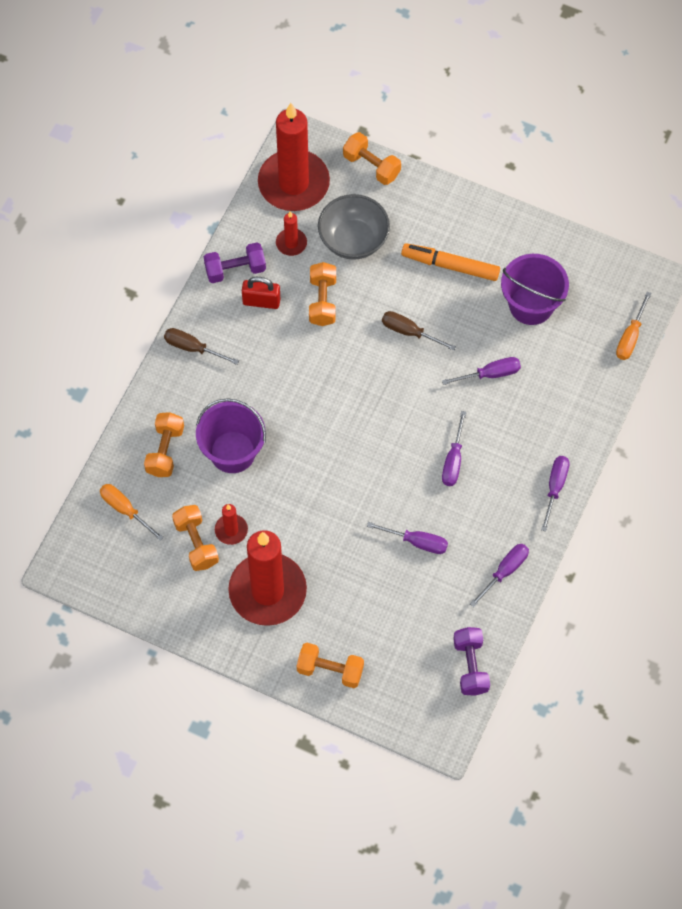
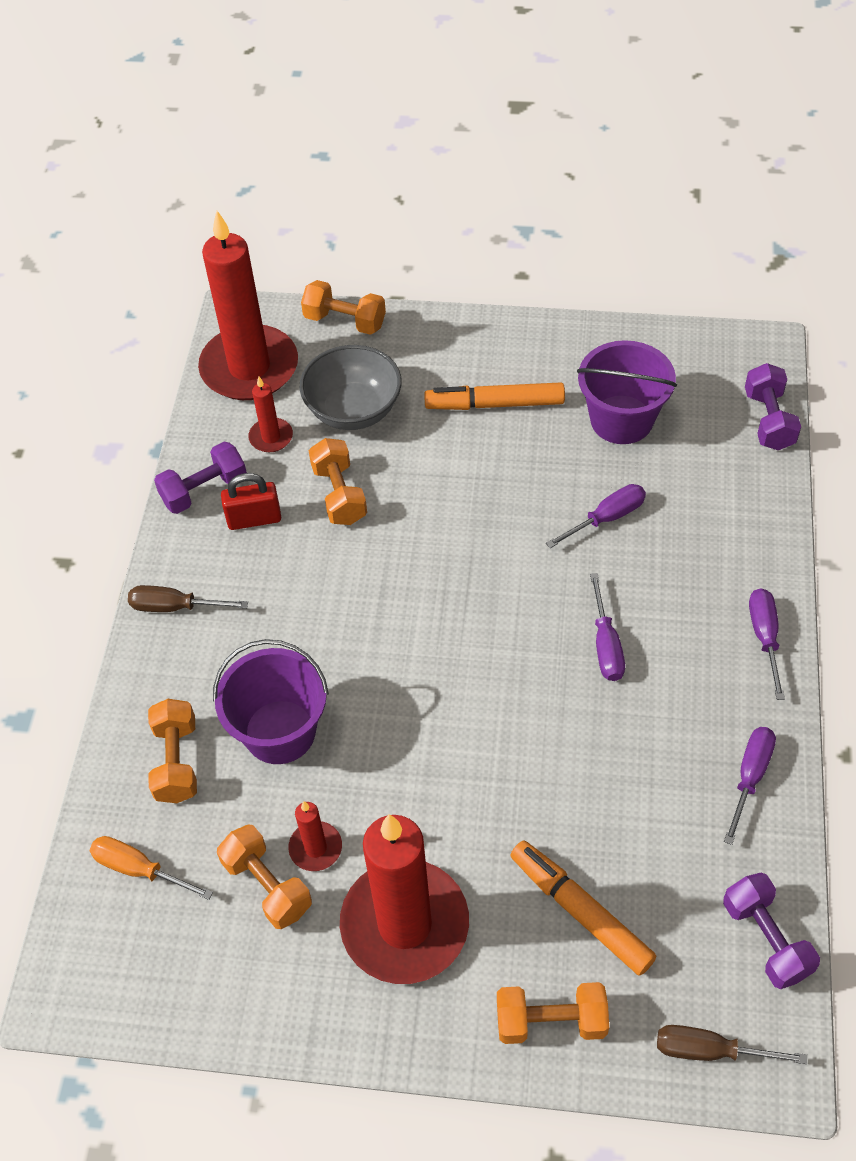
camera: 15 degrees left, 10 degrees down
(371, 616) = (580, 911): none -> orange marker
(409, 332) = (473, 498): brown screwdriver -> brown screwdriver (709, 1050)
(417, 542) = (603, 775): purple screwdriver -> none
(630, 337) = (769, 420): orange screwdriver -> purple dumbbell

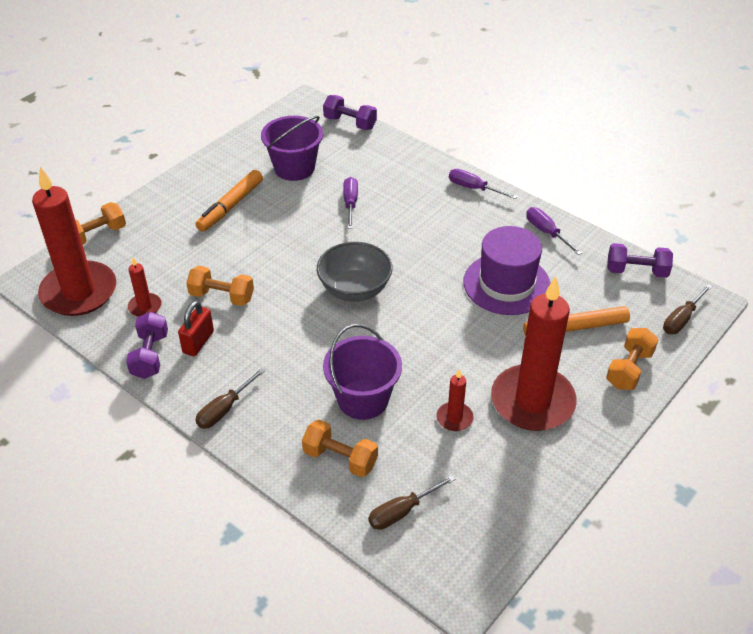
camera: 60 degrees left, 10 degrees down
(139, 869) = (401, 512): orange screwdriver -> brown screwdriver
(267, 885) = (462, 452): orange dumbbell -> none
(353, 410) = (167, 262): grey bowl -> grey bowl (355, 289)
(600, 781) = (506, 284): none -> purple hat
(606, 645) = (428, 242): purple screwdriver -> none

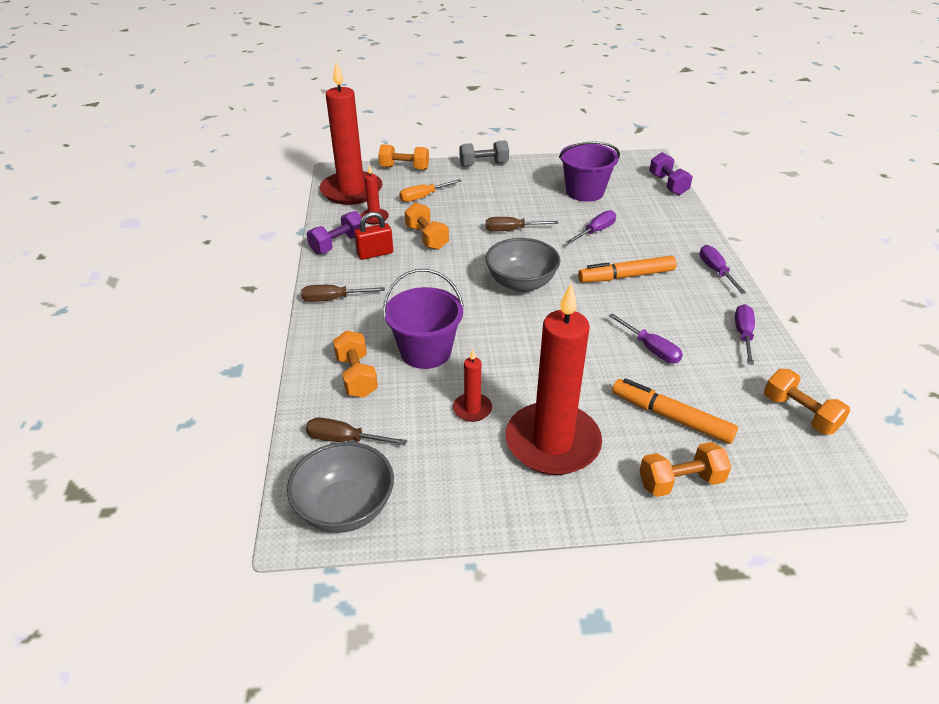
camera: 45 degrees right, 5 degrees down
(160, 256) = (423, 197): none -> orange screwdriver
(169, 187) = (484, 164): none -> grey dumbbell
(231, 206) = (507, 192): orange marker -> orange marker (626, 276)
(470, 556) = (345, 508): none -> grey bowl
(506, 284) = (651, 349): purple hat -> purple screwdriver
(636, 271) = (799, 414): purple dumbbell -> orange dumbbell
(681, 319) = (798, 481): brown screwdriver -> brown screwdriver (512, 230)

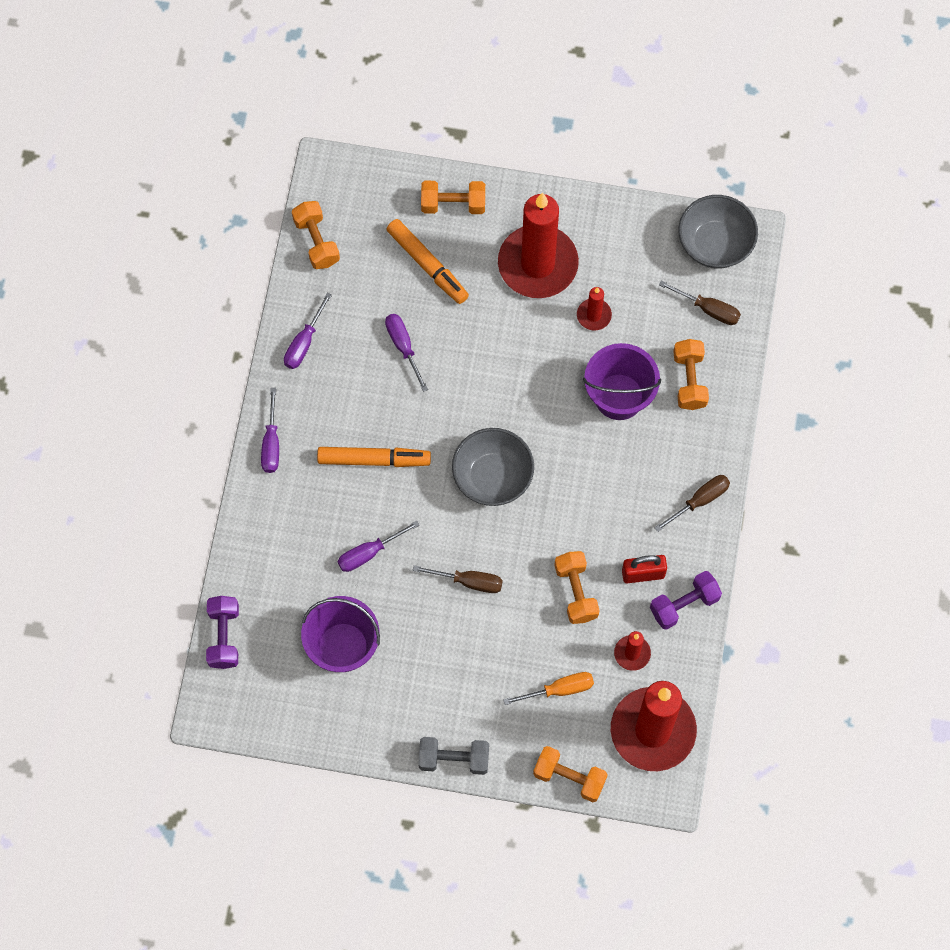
camera: 165 degrees left, 30 degrees up
(333, 299) = (700, 500): brown screwdriver -> brown screwdriver turned 45 degrees counterclockwise

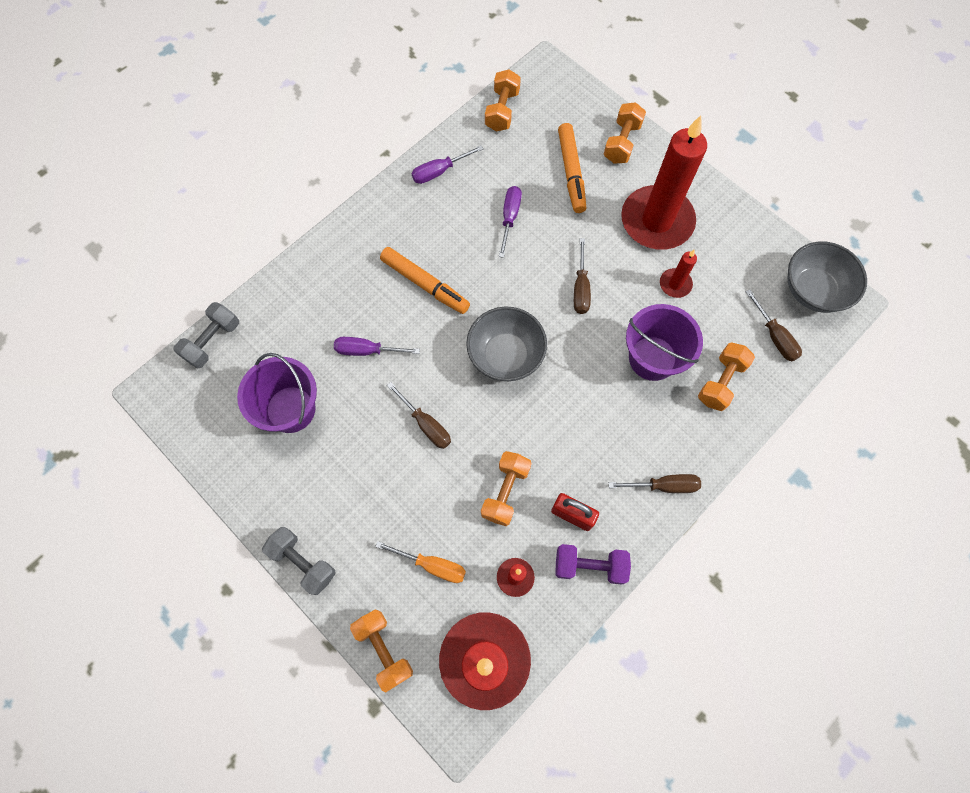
camera: 35 degrees right, 0 degrees up
(224, 636) = (212, 341): purple dumbbell -> grey dumbbell
(271, 443) = (360, 226): purple screwdriver -> none
(453, 204) = (622, 142): orange dumbbell -> orange dumbbell turned 75 degrees clockwise
(514, 373) = (581, 288): none -> brown screwdriver

